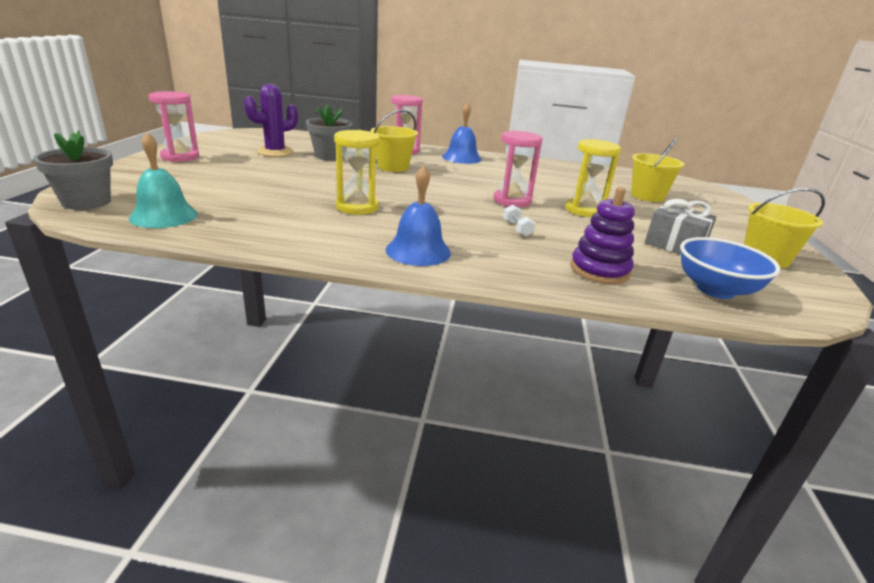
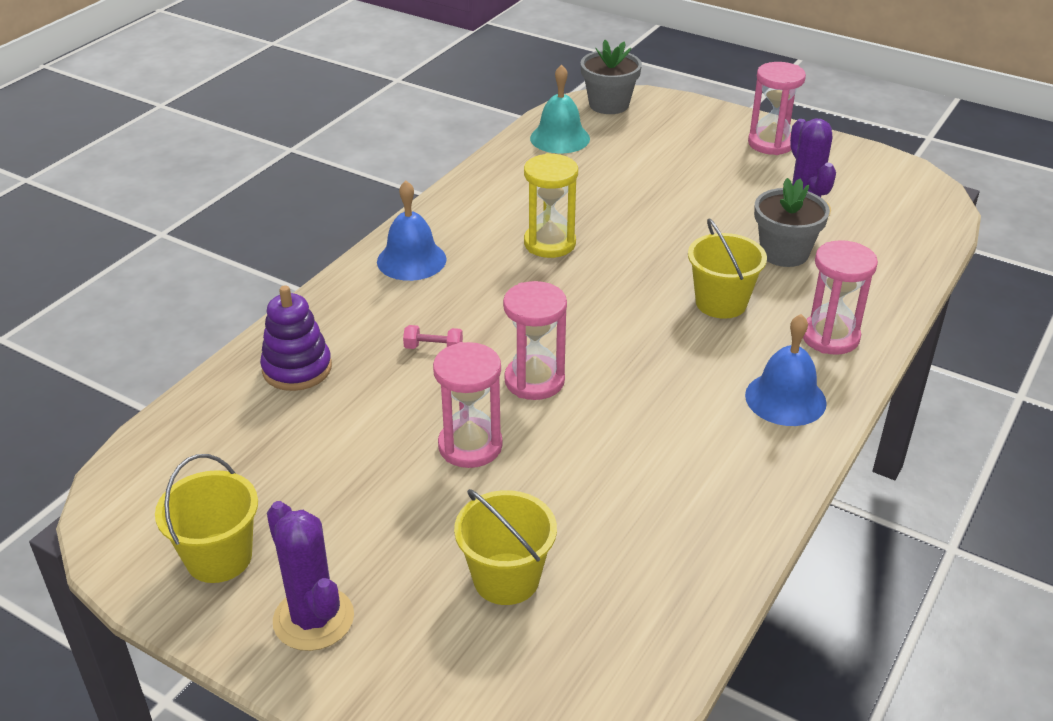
camera: 115 degrees right, 10 degrees up
(517, 229) = (433, 348): white dumbbell -> pink dumbbell
(584, 210) = (470, 446): yellow hourglass -> pink hourglass
(674, 245) = (312, 479): grey gift -> none
(715, 289) = (200, 440): blue bowl -> none
(741, 229) = (313, 619): none -> purple cactus

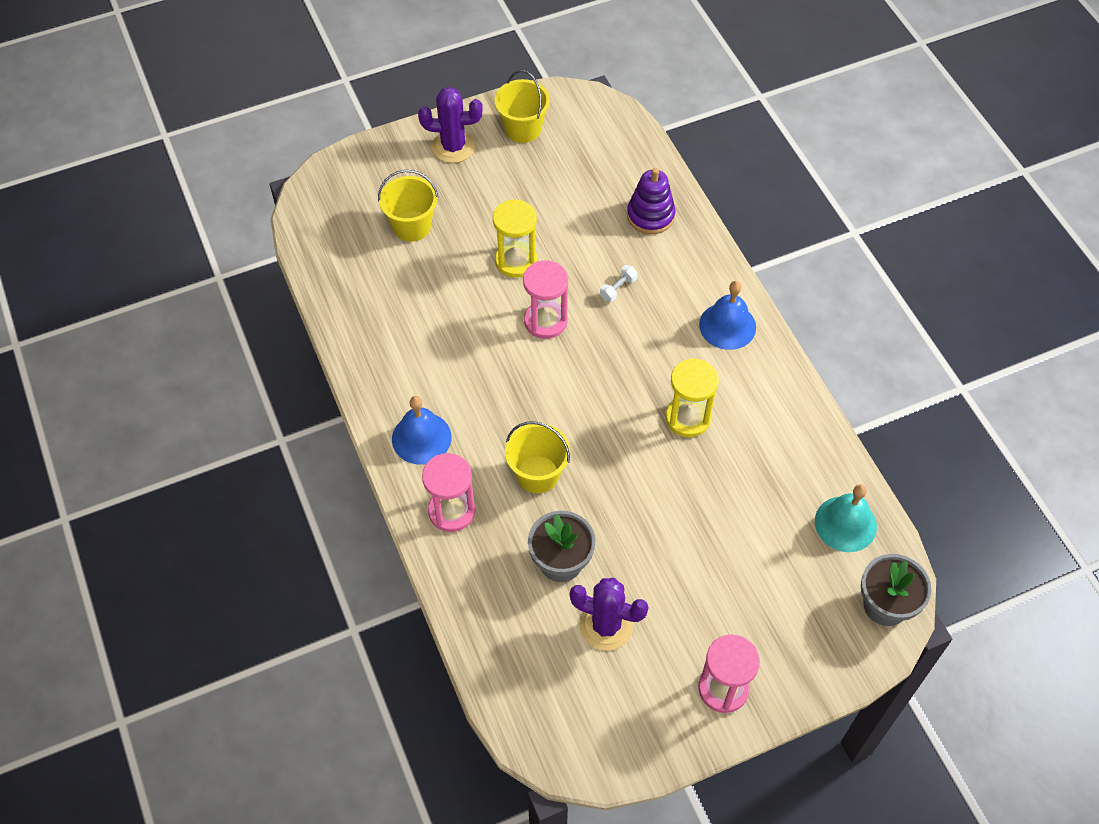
camera: 125 degrees right, 20 degrees up
(433, 348) = (618, 288): pink dumbbell -> white dumbbell
(470, 446) = (516, 261): pink hourglass -> yellow hourglass

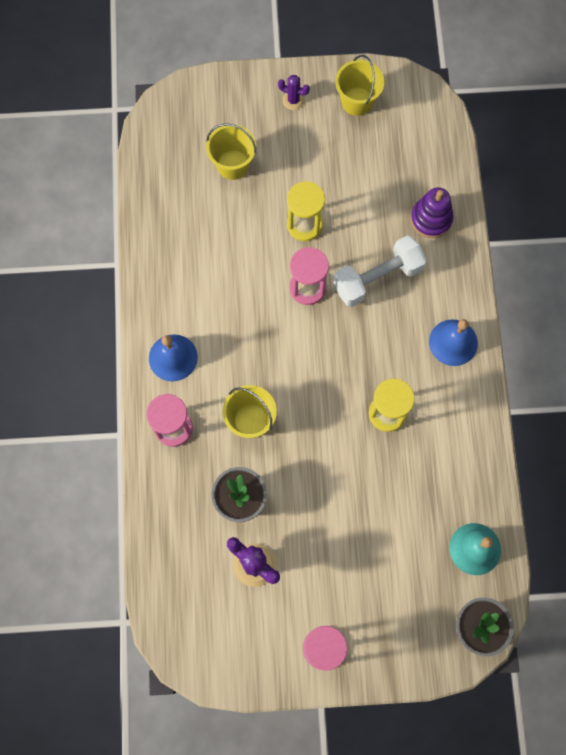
camera: 20 degrees right, 15 degrees up
(453, 147) = (293, 100): purple cactus -> purple cactus, size x0.59
(618, 288) = (377, 278): white dumbbell -> white dumbbell, size x2.47

